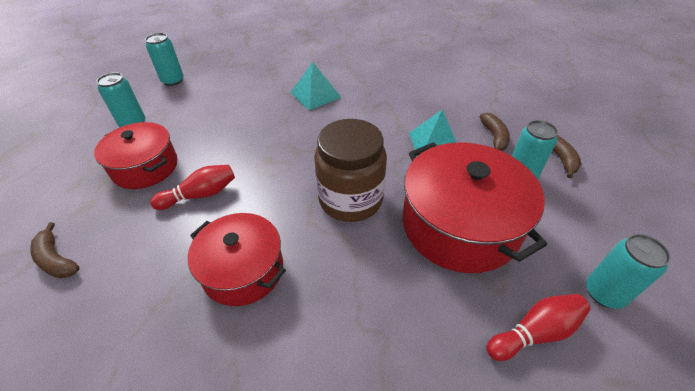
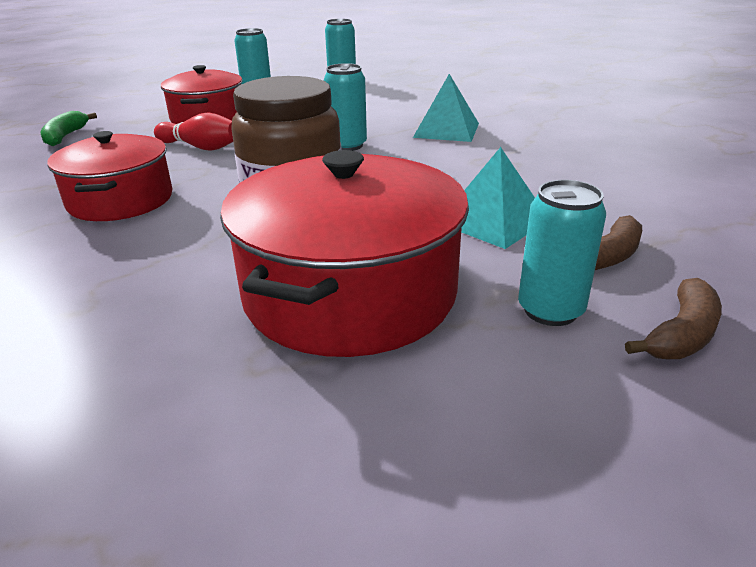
camera: 50 degrees right, 15 degrees down
(56, 259) = (65, 136): brown banana -> green banana
(535, 332) = (193, 432): red bowling pin -> none
(604, 293) = (370, 497): turquoise can -> turquoise can (347, 145)

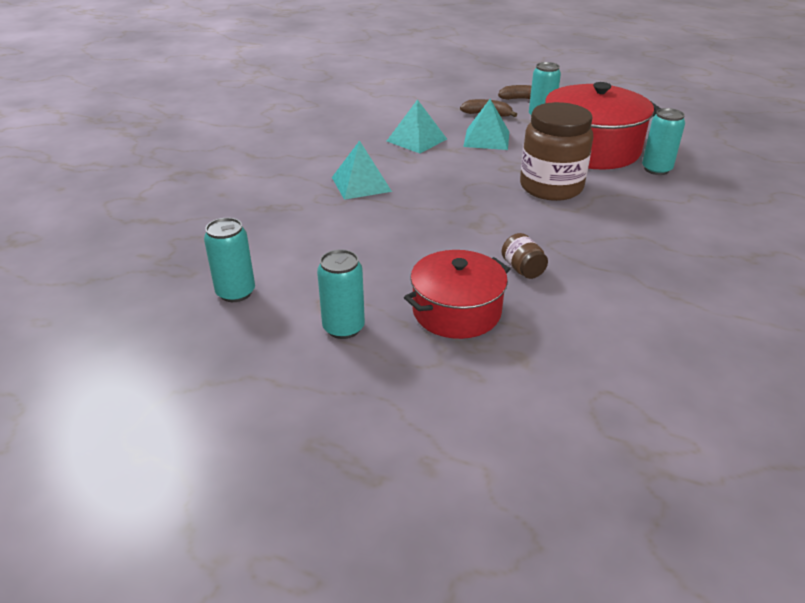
camera: 125 degrees left, 5 degrees up
(65, 136) = (610, 371): green banana -> none
(121, 200) = (631, 247): red pot -> none
(201, 147) = (522, 269): red bowling pin -> brown jar
(347, 145) = (438, 209): turquoise can -> turquoise can (656, 169)
(538, 177) = (416, 140): none -> turquoise pyramid

